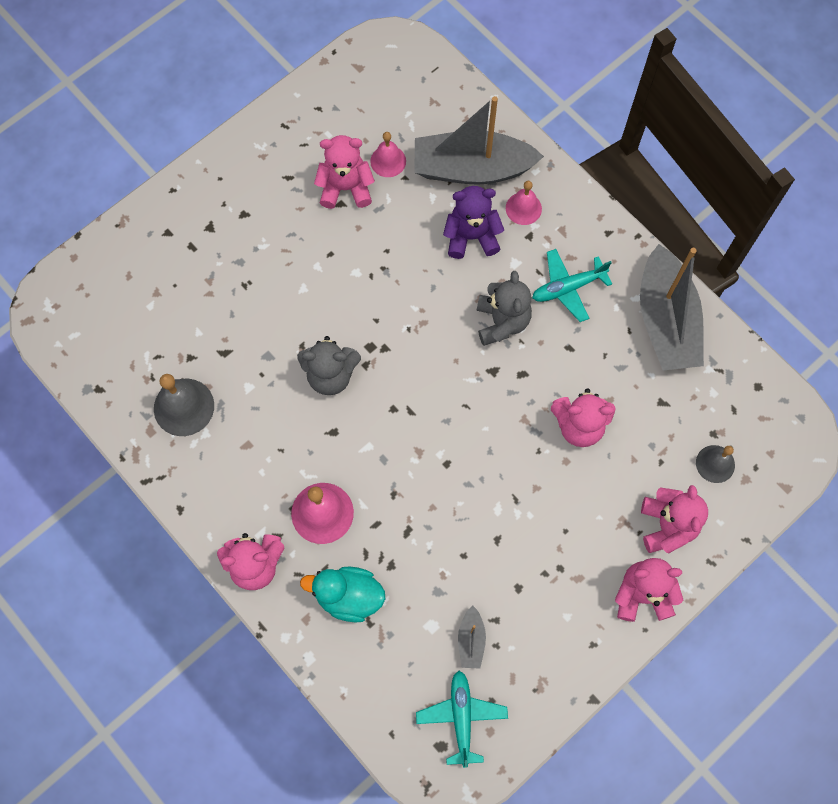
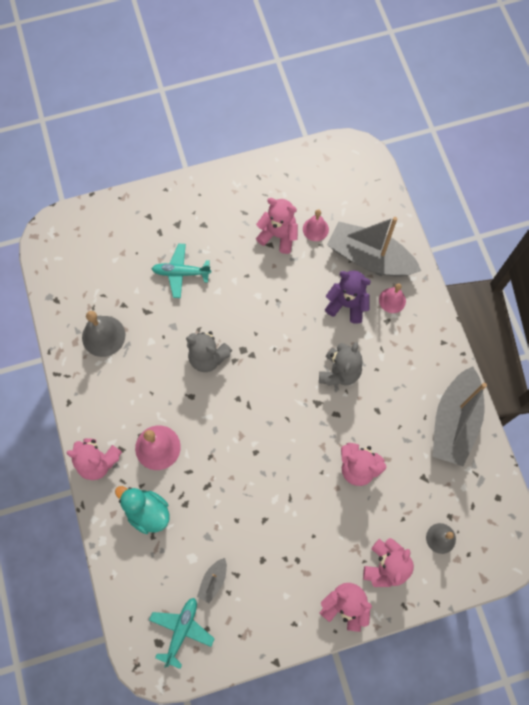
camera: 25 degrees right, 0 degrees up
(568, 288) = (396, 368): turquoise plane -> turquoise plane (181, 273)

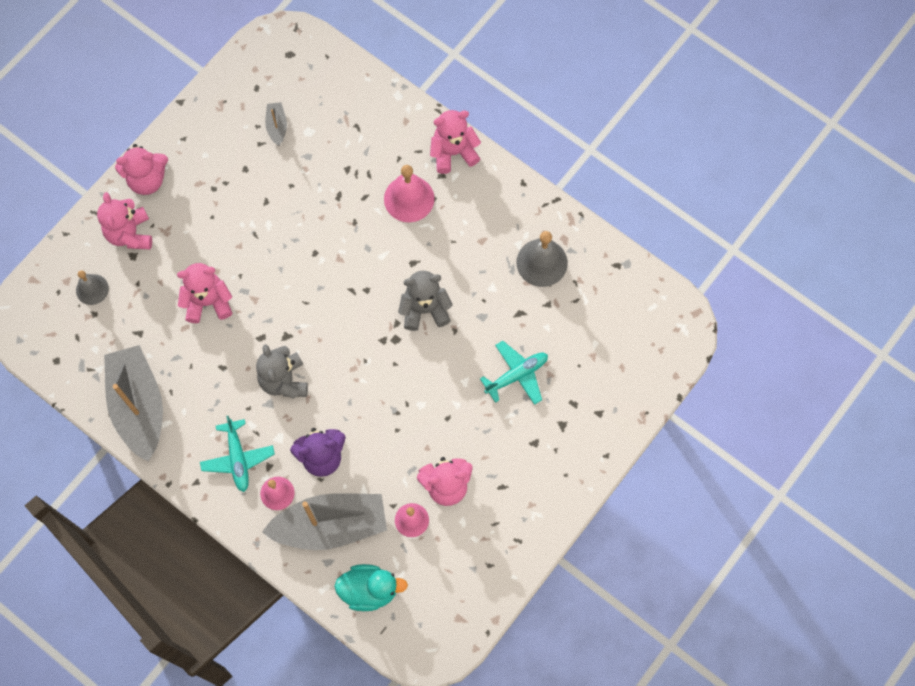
camera: 145 degrees right, 0 degrees up
(147, 512) = (376, 141): turquoise duck -> turquoise duck (369, 590)
(181, 630) = (277, 75): turquoise plane -> turquoise plane (238, 458)

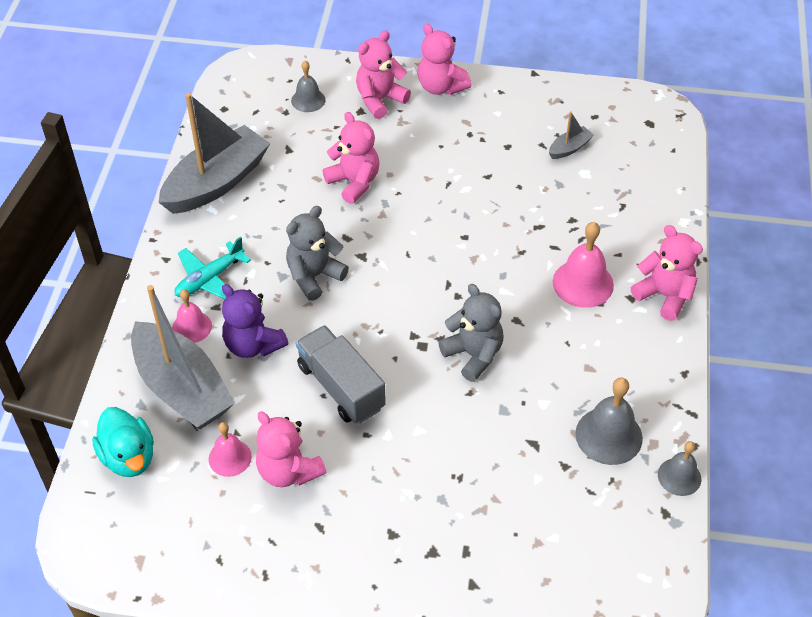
camera: 60 degrees right, 20 degrees down
(397, 414) = (341, 387): none -> grey truck
(517, 375) = (460, 476): turquoise plane -> none
(597, 239) = (679, 476): none -> grey bell

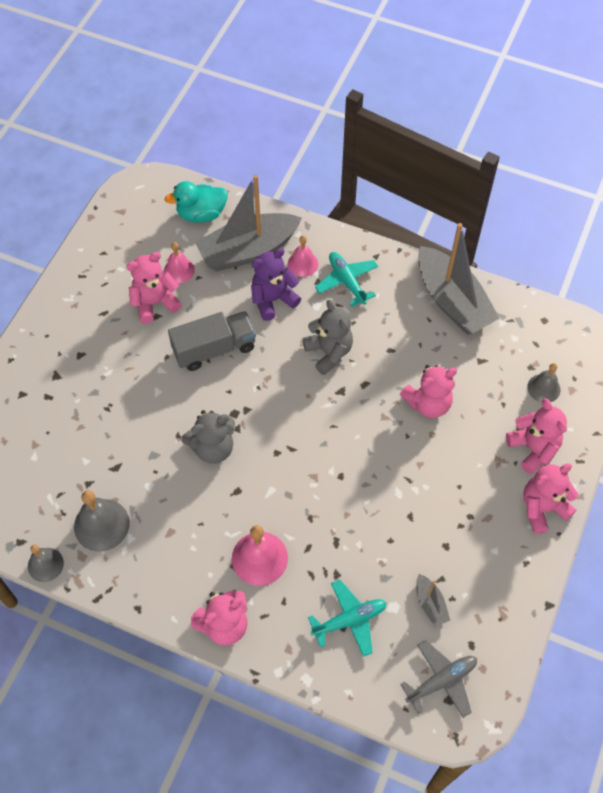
camera: 105 degrees right, 10 degrees up
(612, 201) = (349, 620): none -> turquoise plane
(636, 130) = (441, 681): none -> grey plane

